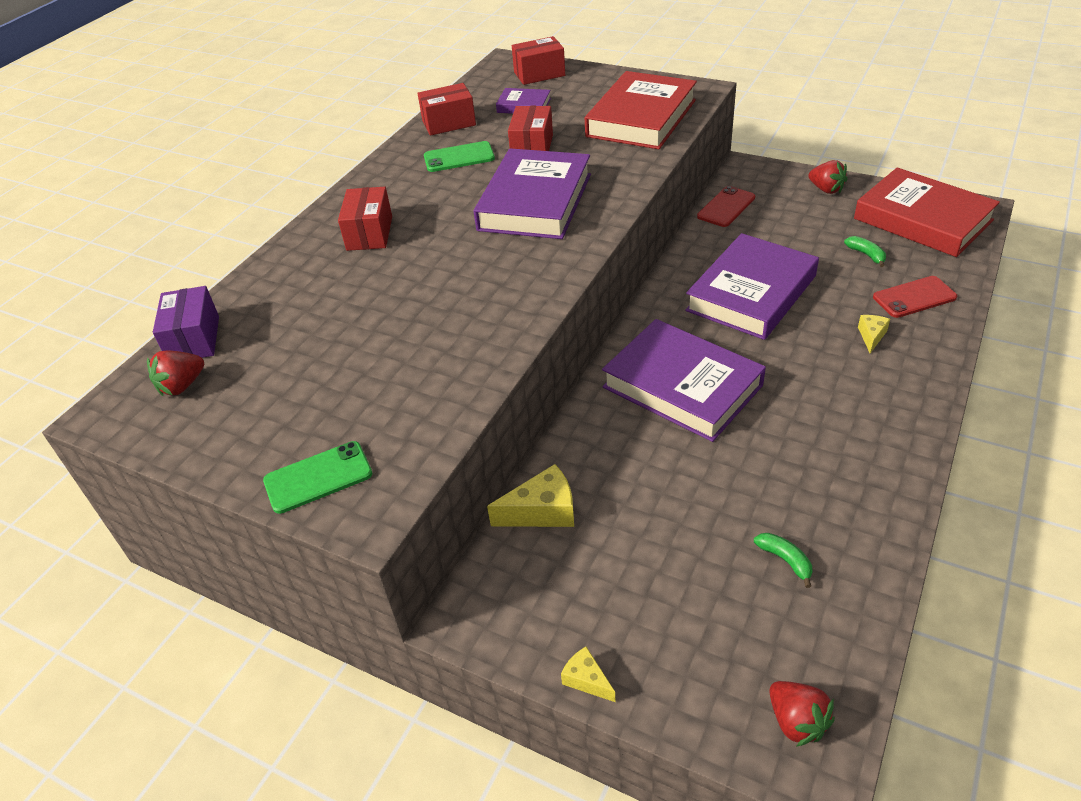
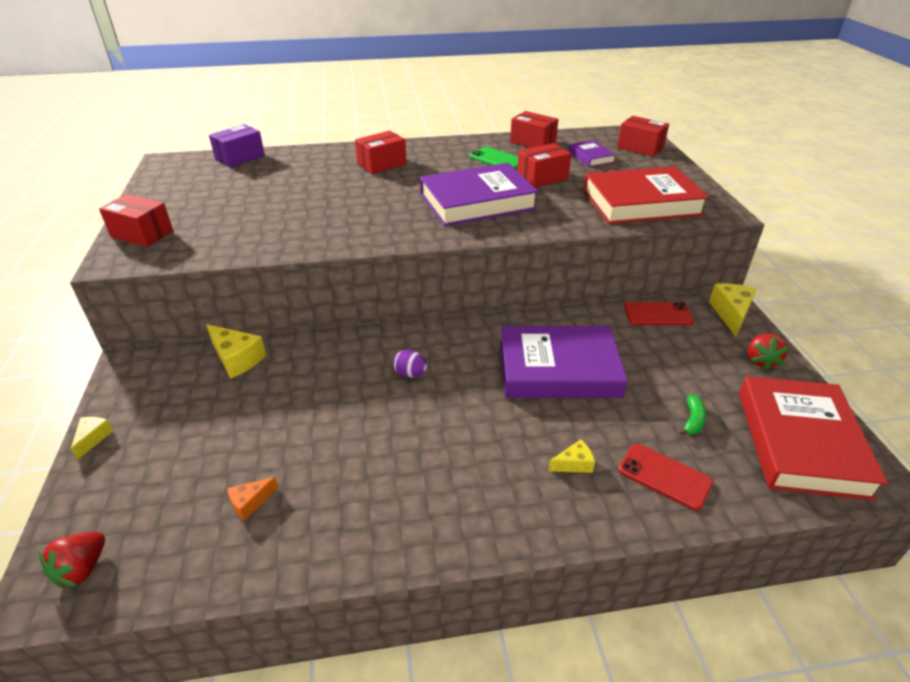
camera: 50 degrees right, 5 degrees down
(182, 386) = (199, 170): red strawberry -> none
(318, 477) = (142, 234): green phone -> red box
(682, 386) = (410, 374): purple book -> purple egg
(759, 172) = (731, 314): none -> yellow cheese
(785, 560) = (250, 502): green banana -> orange cheese

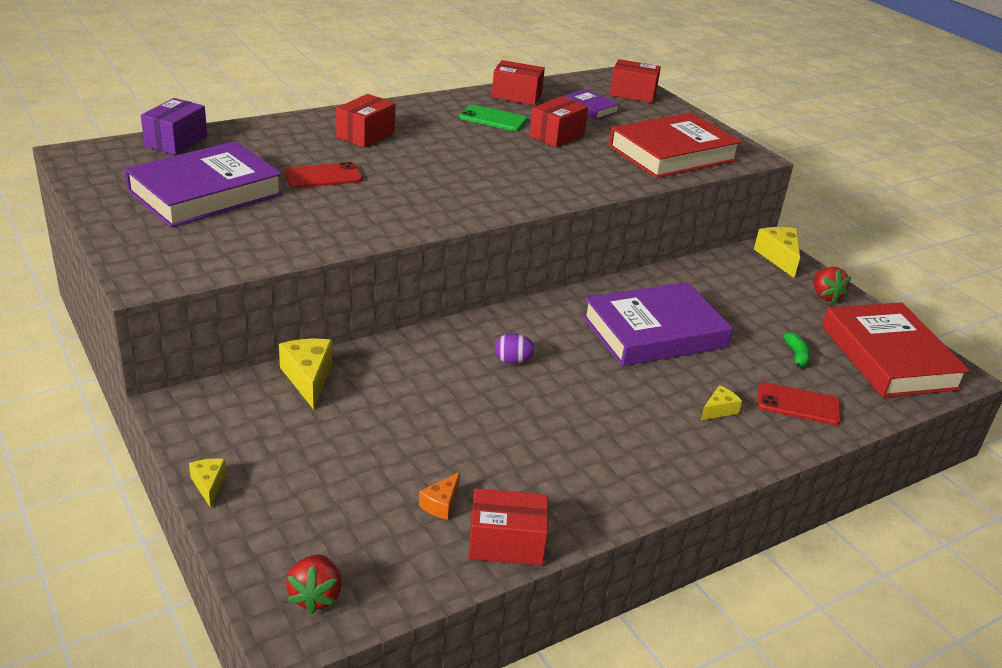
camera: 25 degrees left, 5 degrees down
(142, 234) = (146, 245): red box -> red box (506, 543)
(237, 359) = (308, 378): yellow cheese -> yellow cheese turned 120 degrees counterclockwise
(477, 201) = (508, 168): purple book -> purple book (205, 193)
(658, 314) = (715, 267): red phone -> red phone (323, 176)

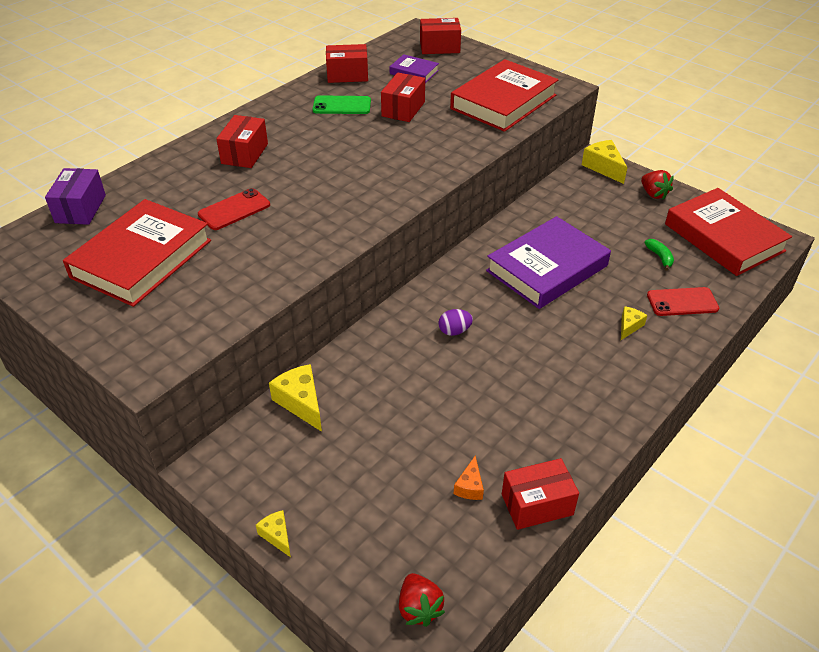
camera: 15 degrees left, 10 degrees up
(205, 193) = (141, 259): purple book -> red book

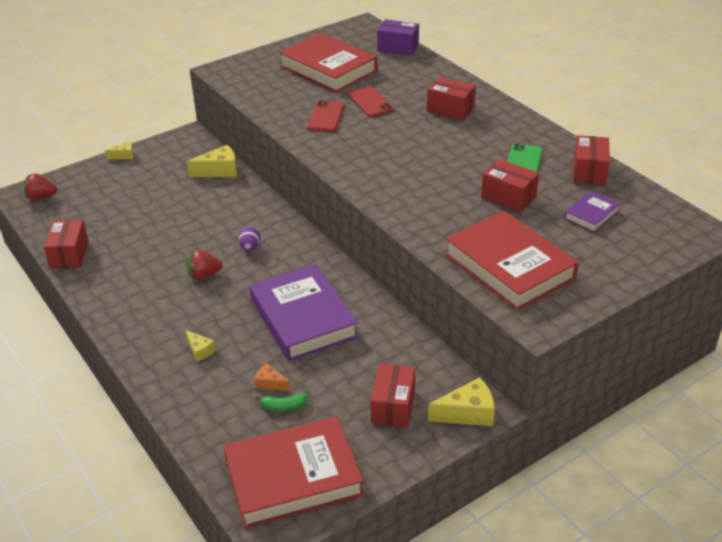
camera: 105 degrees right, 5 degrees down
(439, 47) = (656, 242): red box -> red box (393, 406)
(470, 486) = (104, 229): orange cheese -> orange cheese (270, 383)
(653, 194) = (398, 442): red strawberry -> red strawberry (204, 275)
(682, 302) = (211, 399): red phone -> red phone (326, 117)

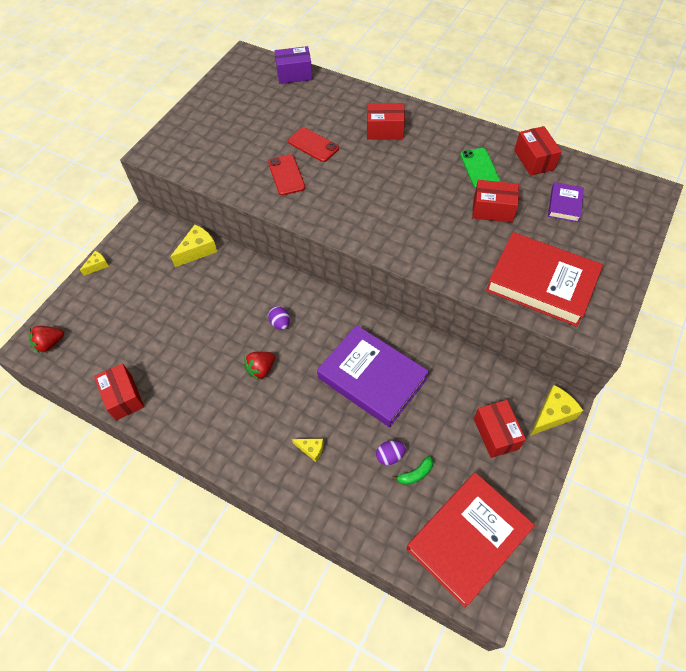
camera: 25 degrees left, 20 degrees up
(270, 383) = (390, 456): orange cheese -> purple egg
(328, 68) = (250, 118): red book -> none

